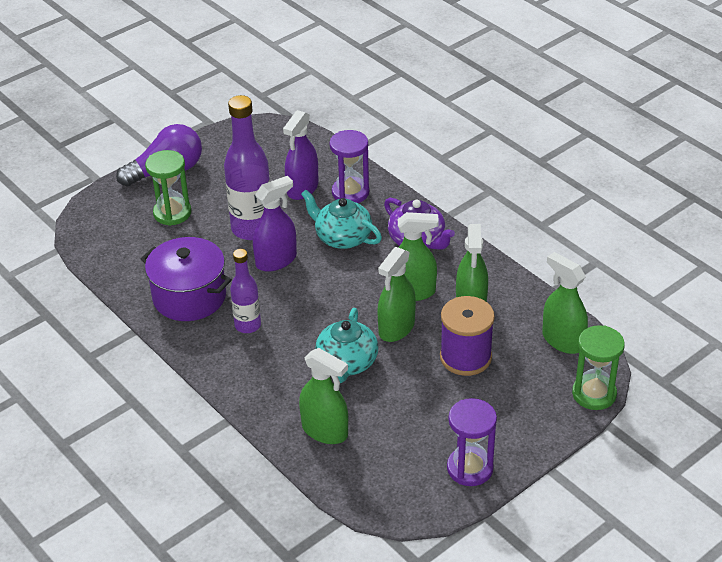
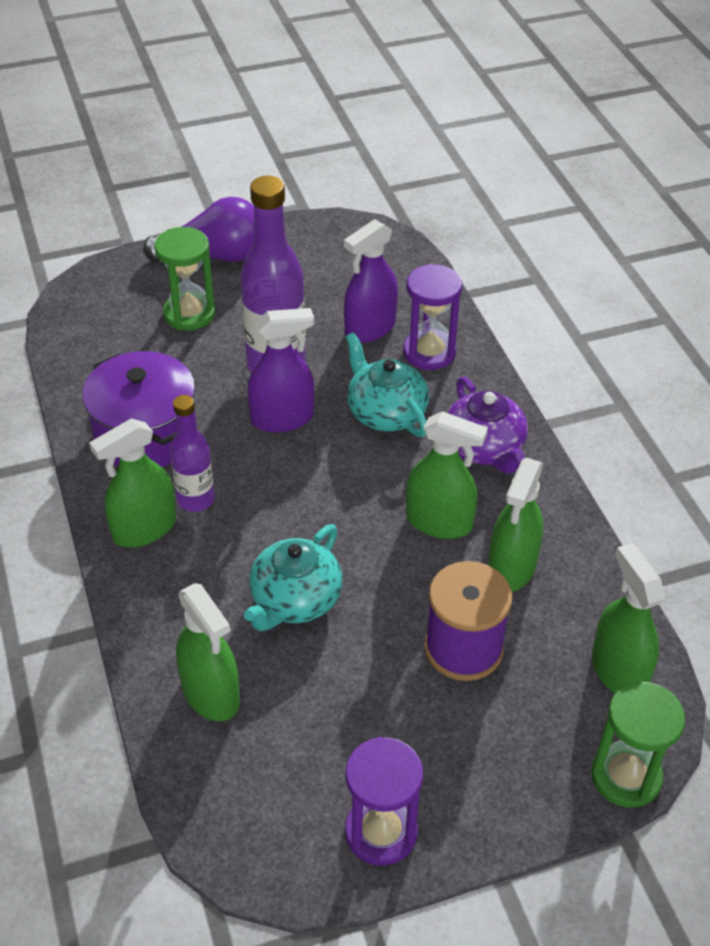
camera: 20 degrees right, 5 degrees up
(396, 328) = (389, 569): green spray bottle -> green spray bottle (144, 529)

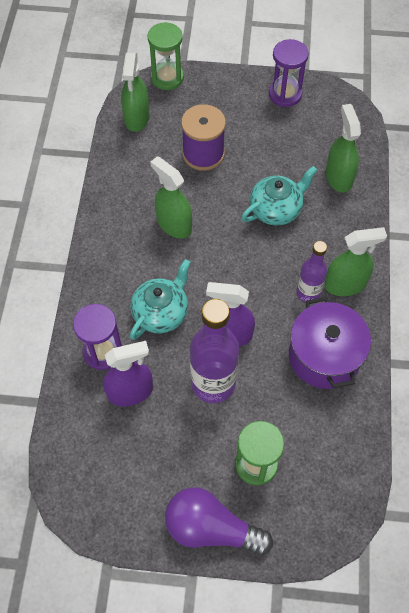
camera: 155 degrees left, 15 degrees up
(385, 412) = (161, 312): turquoise teapot -> turquoise teapot turned 135 degrees counterclockwise
(484, 448) = (117, 262): purple teapot -> none
(511, 568) = (152, 184): green spray bottle -> none

